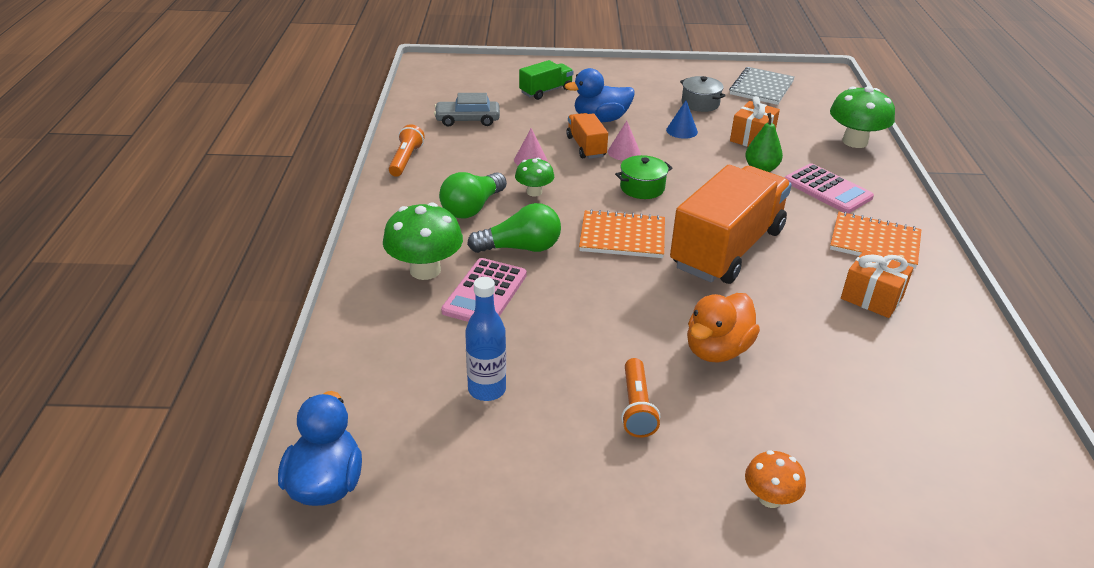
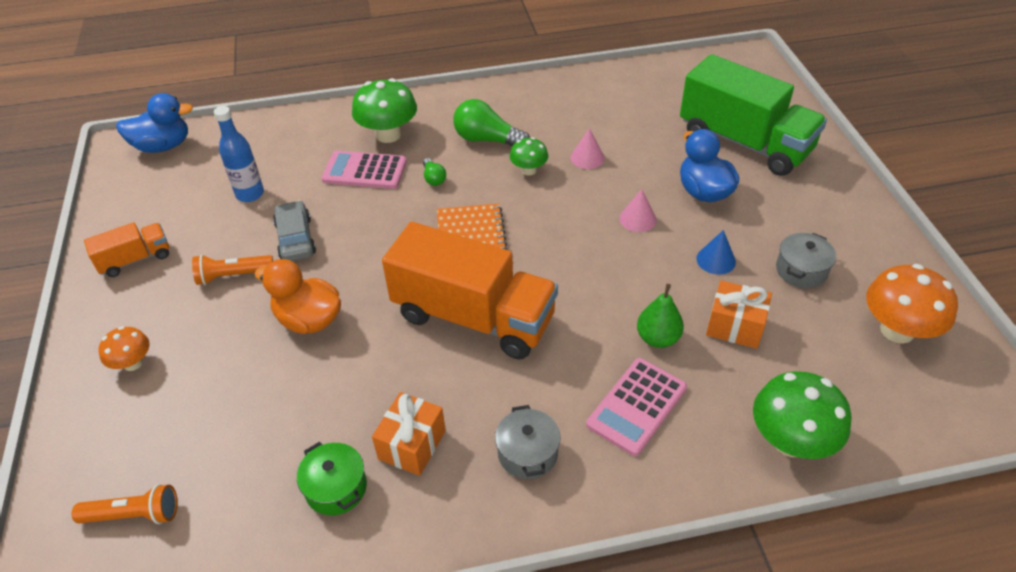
camera: 80 degrees right, 10 degrees up
(406, 160) = (551, 87): orange flashlight -> orange flashlight (134, 515)
(467, 120) = (645, 105): grey car -> grey car (296, 238)
(521, 248) = (433, 178): green light bulb -> green light bulb, size x0.52
(546, 91) = (744, 142): green truck -> green truck, size x2.10
(586, 147) = (634, 190): orange truck -> orange truck (135, 259)
(642, 188) = (568, 241): green pot -> green pot (336, 488)
(761, 88) = (897, 330): grey notebook -> orange mushroom
(874, 242) = (527, 453): orange notebook -> grey pot

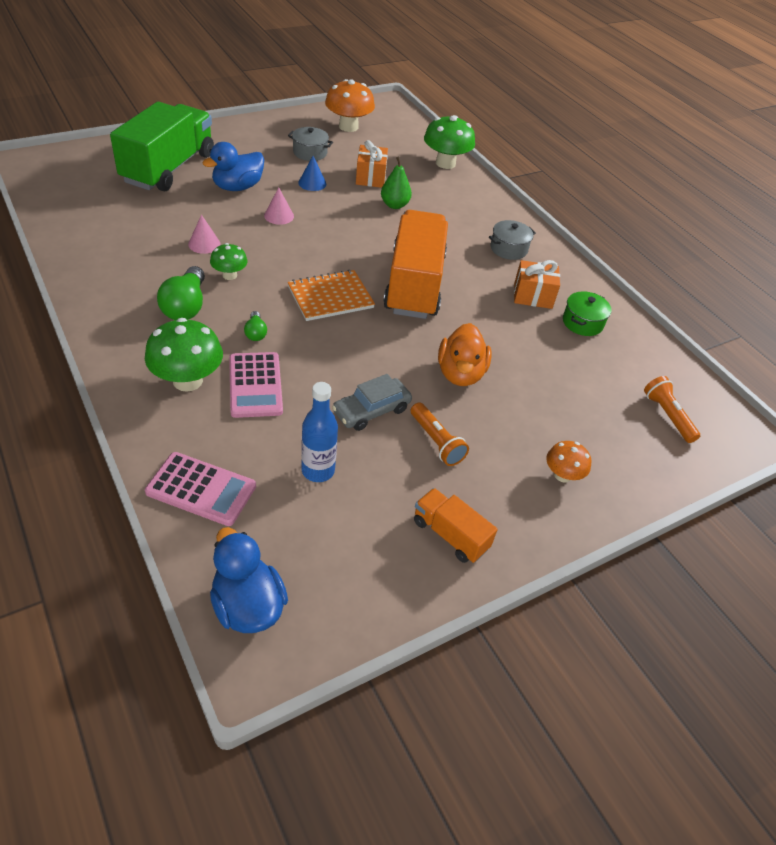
camera: 115 degrees left, 0 degrees up
(433, 178) = (255, 333): green light bulb -> green light bulb turned 120 degrees clockwise
(637, 406) = (452, 211): pink calculator -> pink calculator (201, 489)

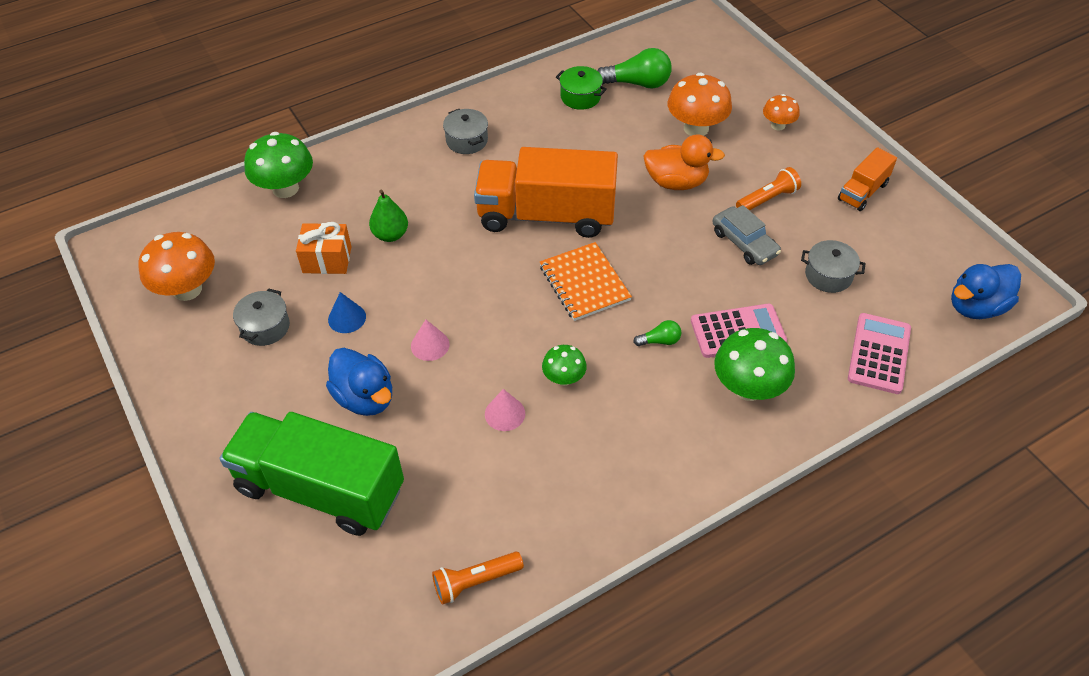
camera: 85 degrees left, 5 degrees up
(186, 306) = (631, 410): green light bulb -> green light bulb (638, 83)
(318, 471) = (828, 275): blue bottle -> grey pot
(533, 296) = (546, 127): orange gift -> none
(547, 401) = (696, 128): none -> orange mushroom
(667, 416) = (690, 60): orange flashlight -> orange flashlight (475, 581)

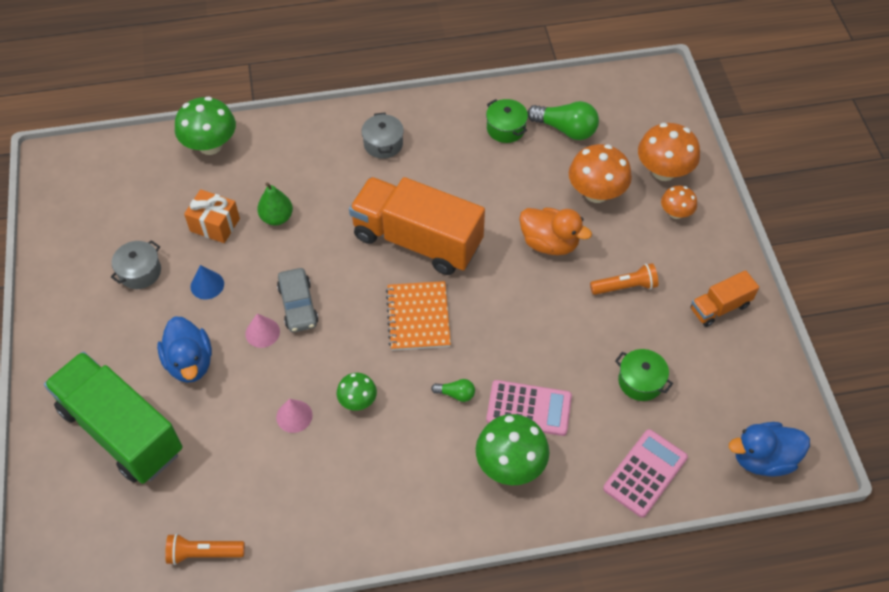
camera: 20 degrees right, 5 degrees up
(187, 289) = (94, 217): orange mushroom -> orange mushroom (663, 171)
(744, 243) = (580, 324): grey car -> grey car (298, 305)
(828, 275) = (640, 381): grey pot -> green pot

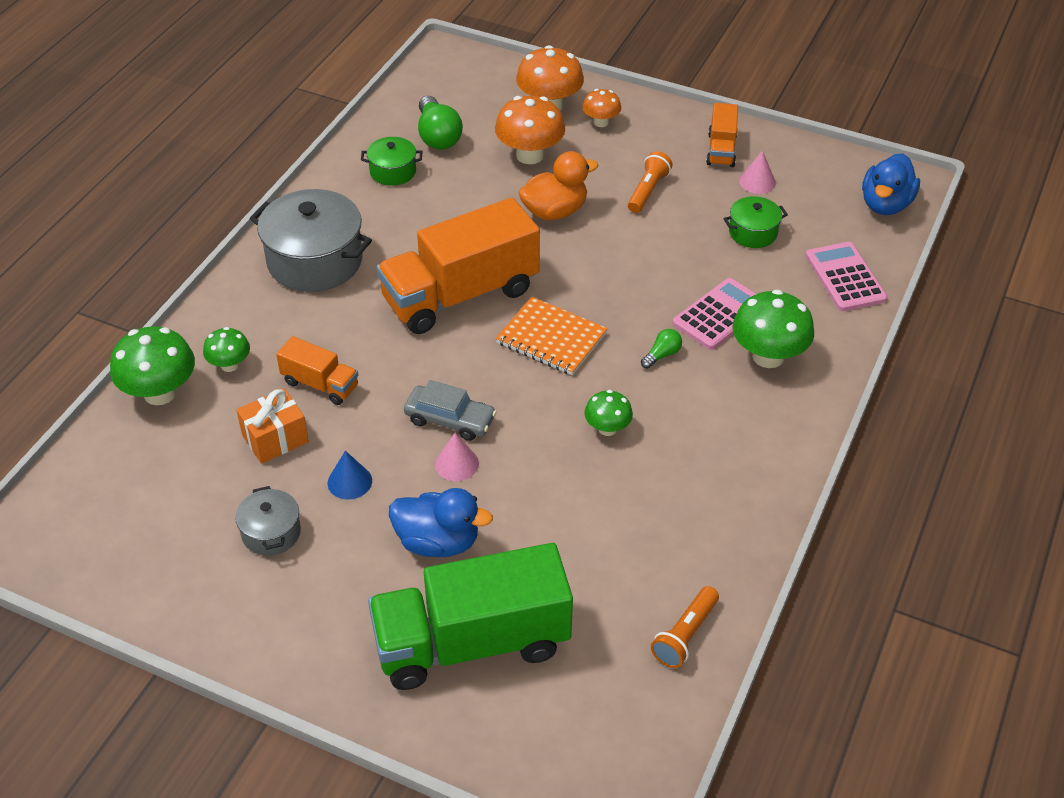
camera: 55 degrees left, 10 degrees down
(258, 162) = (230, 365): none -> green mushroom
(277, 217) = (320, 384): green pear -> orange truck
(294, 416) = (582, 485): pink cone -> pink cone (757, 182)
(383, 144) = (315, 261): grey pot -> grey pot, size x1.93
(566, 129) = (438, 136): green light bulb -> green light bulb turned 105 degrees clockwise

